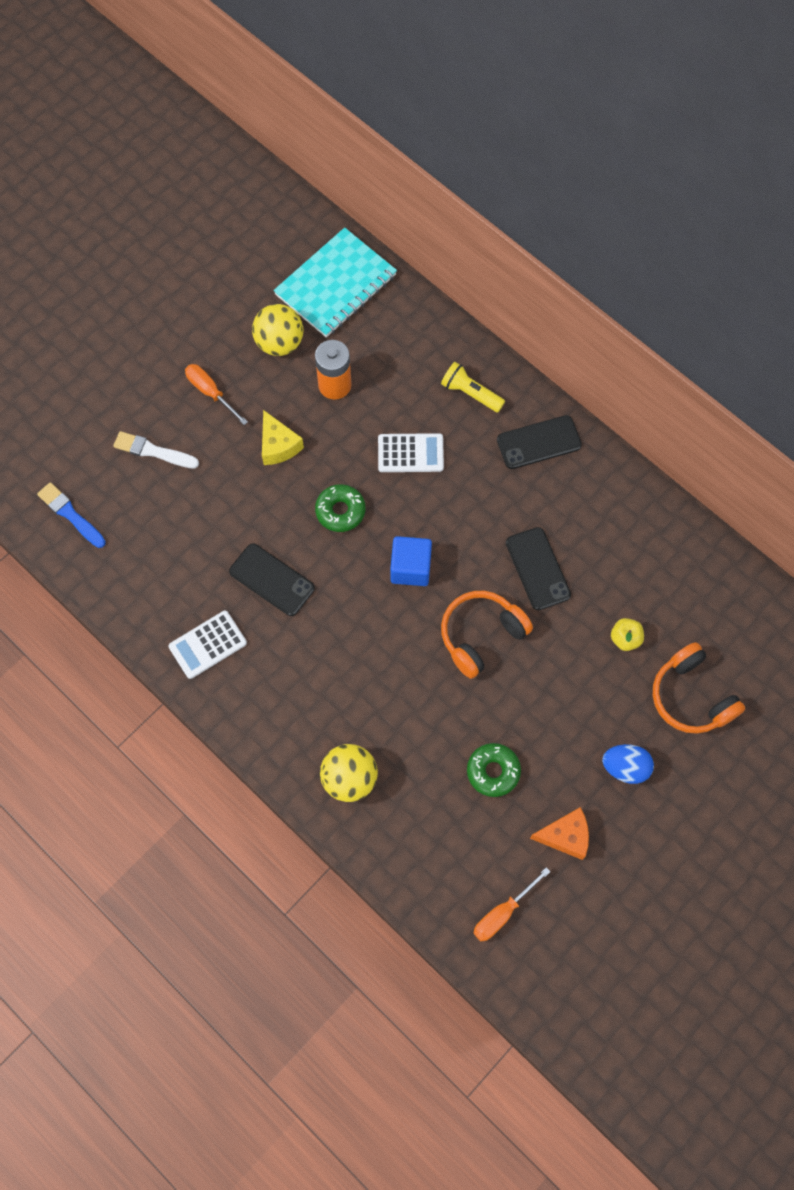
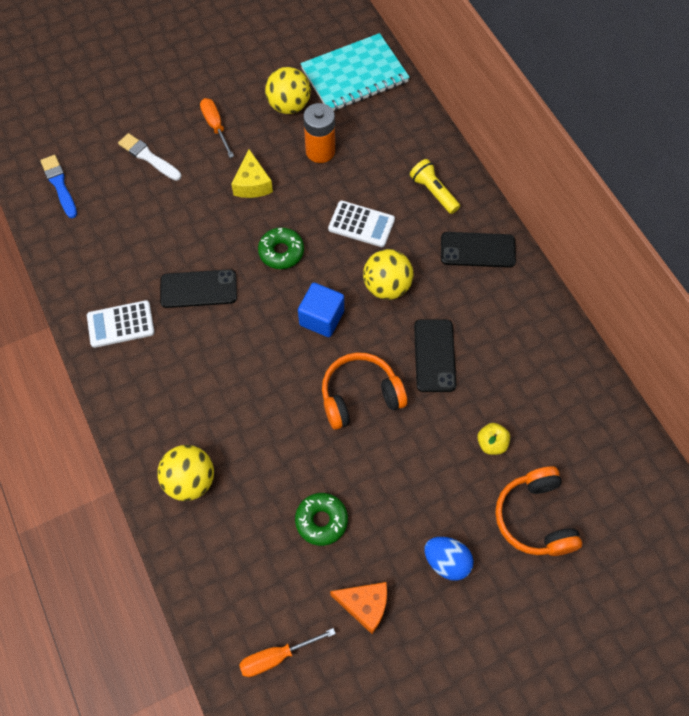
camera: 20 degrees right, 5 degrees down
(272, 580) = (198, 289): black phone -> black phone turned 60 degrees counterclockwise
(463, 512) = (387, 286): none -> yellow ball

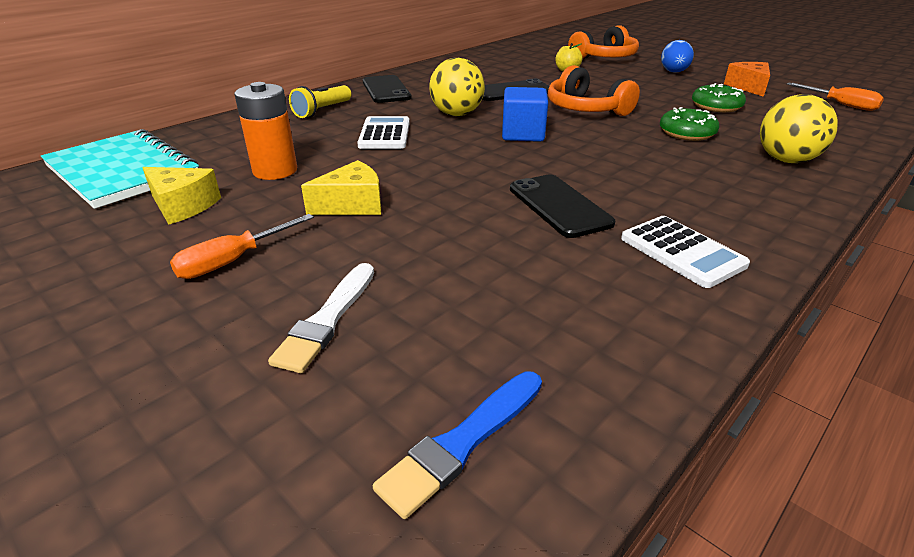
camera: 110 degrees left, 30 degrees down
(281, 252) = (455, 166): green donut -> green donut (686, 133)
(289, 106) = (182, 206): yellow ball -> yellow cheese

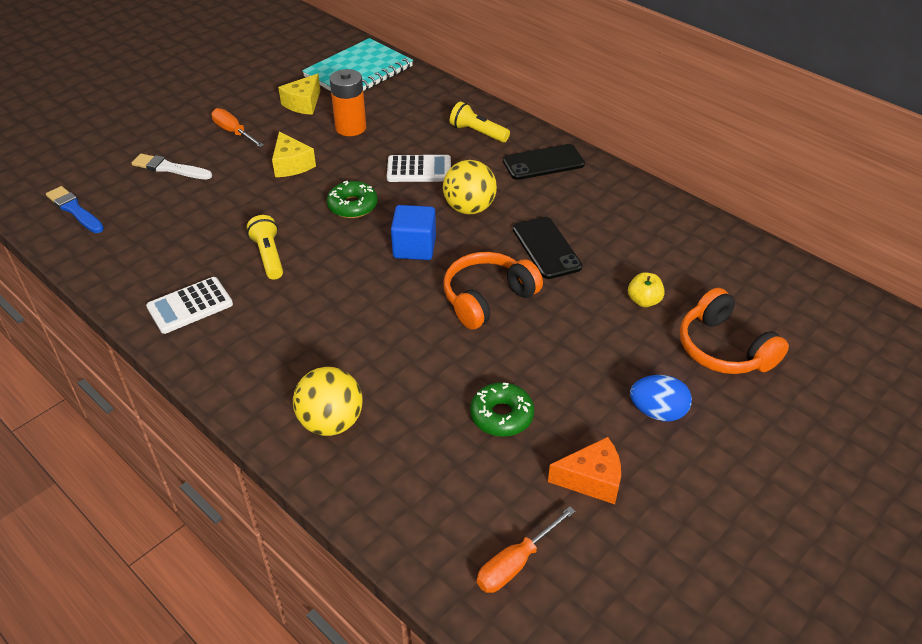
camera: 90 degrees right, 10 degrees up
(559, 206) = (269, 256): black phone -> yellow flashlight
(686, 133) = (411, 364): green donut -> green donut (352, 206)

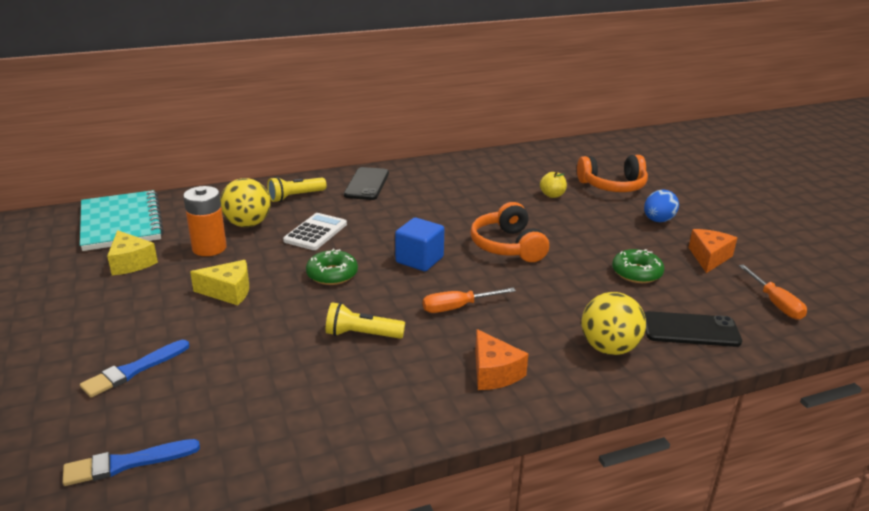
camera: 65 degrees left, 15 degrees down
(169, 168) = (133, 370): white brush -> blue brush
(190, 306) = (398, 399): white calculator -> none
(233, 132) = (122, 314): orange screwdriver -> orange screwdriver (457, 307)
(251, 351) = (494, 373): none -> orange cheese
(469, 208) = (392, 225): yellow ball -> yellow ball (248, 224)
(546, 248) = (469, 210): black phone -> black phone (690, 330)

